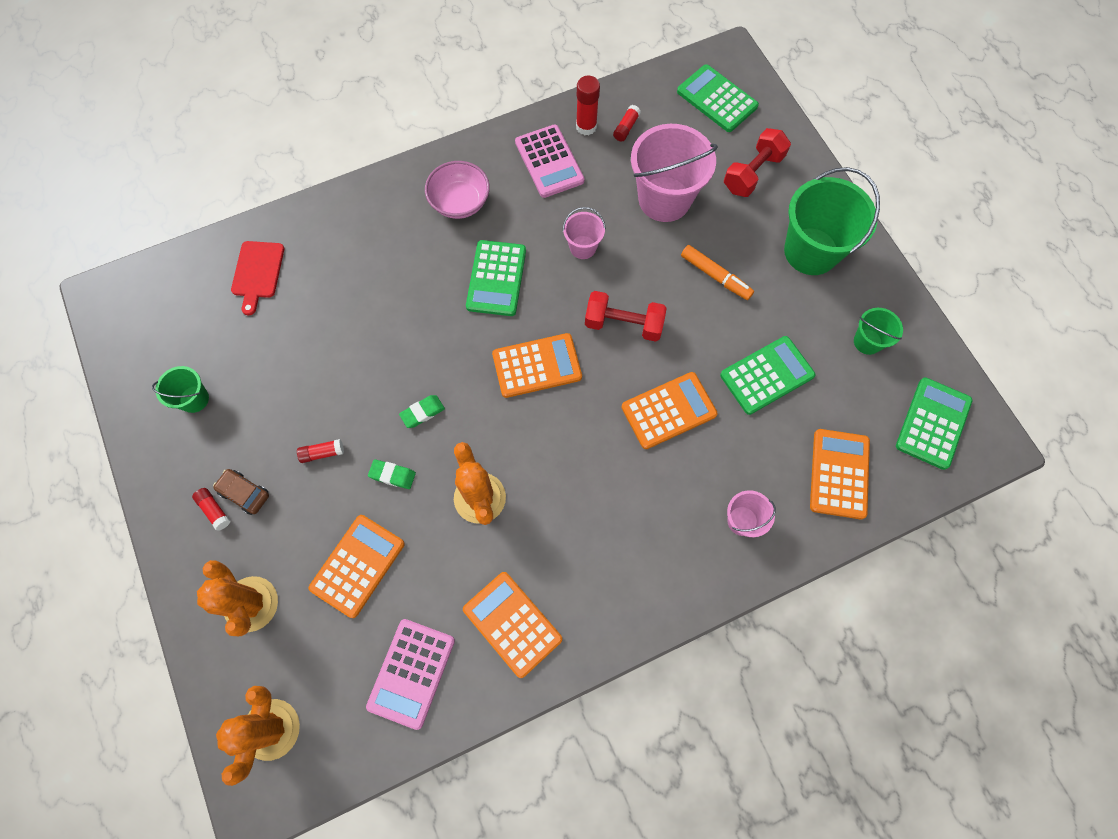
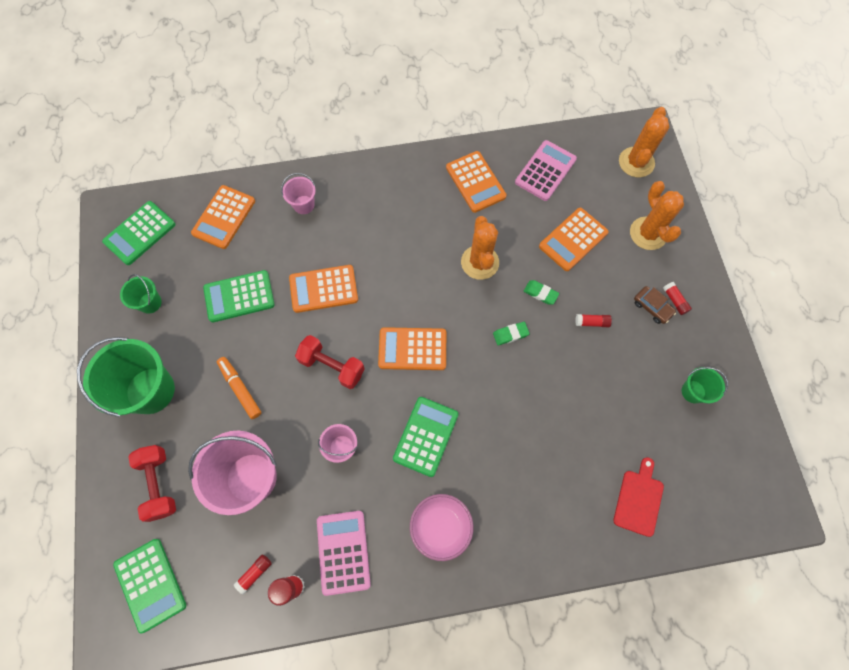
camera: 165 degrees left, 0 degrees up
(752, 173) = (159, 484): red dumbbell -> red dumbbell turned 75 degrees counterclockwise

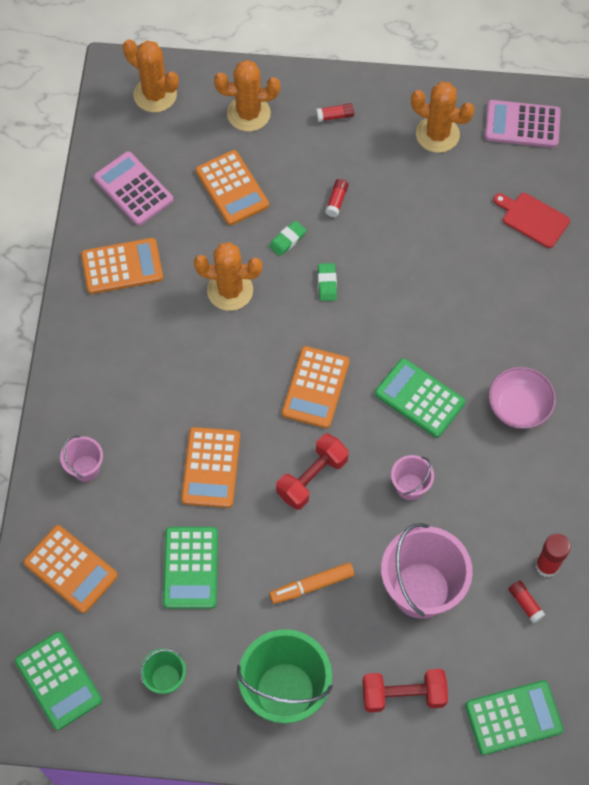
camera: 75 degrees left, 5 degrees down
(343, 552) = (522, 508): pink calculator -> pink calculator (522, 125)
(652, 307) = (336, 139): brown car -> none
(693, 391) = (437, 134): green bucket -> orange cactus

